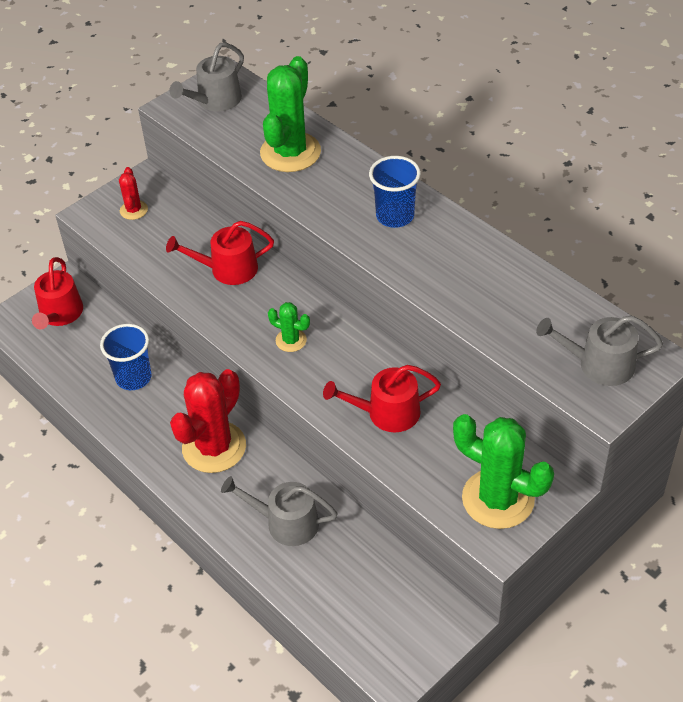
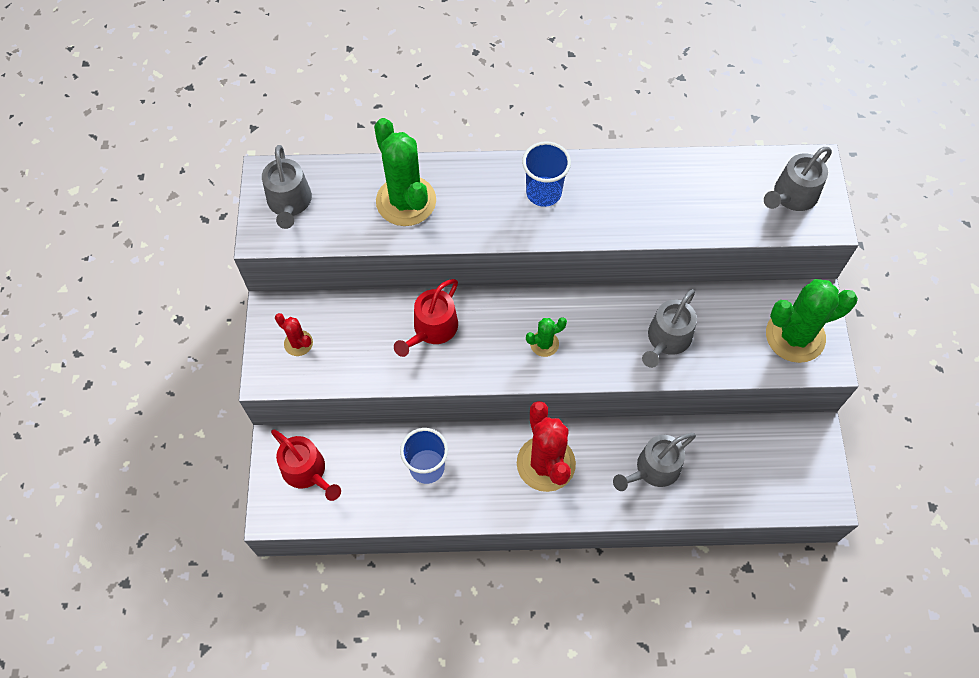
camera: 50 degrees left, 15 degrees up
(387, 413) = (667, 339): red watering can -> grey watering can

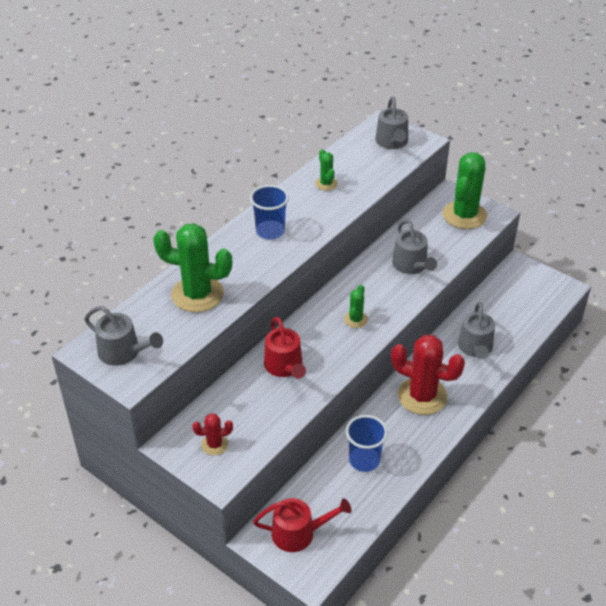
camera: 50 degrees left, 20 degrees down
(661, 187) = (326, 184): none -> green cactus

